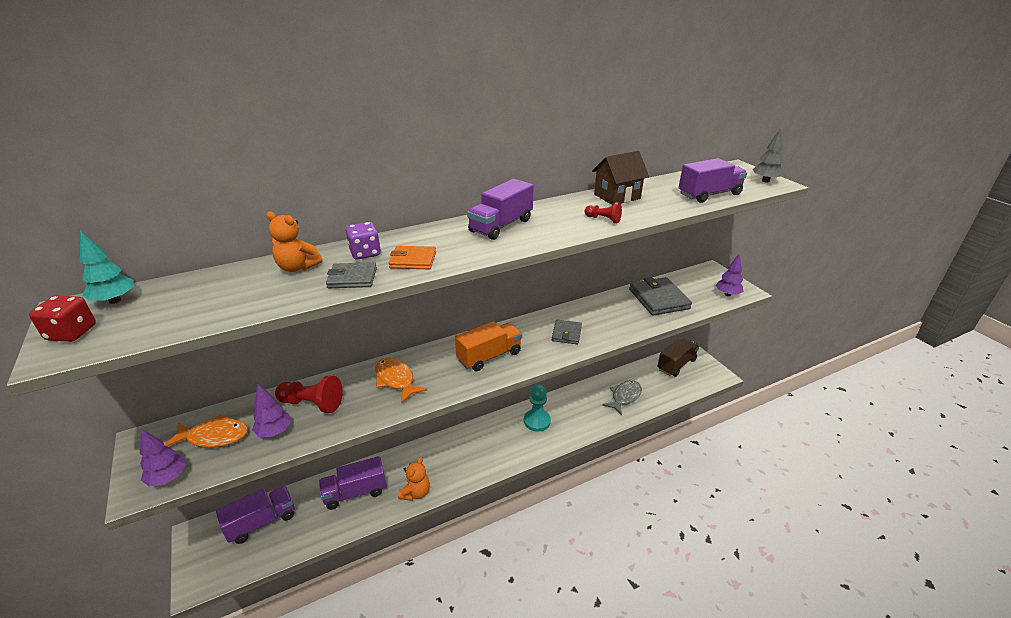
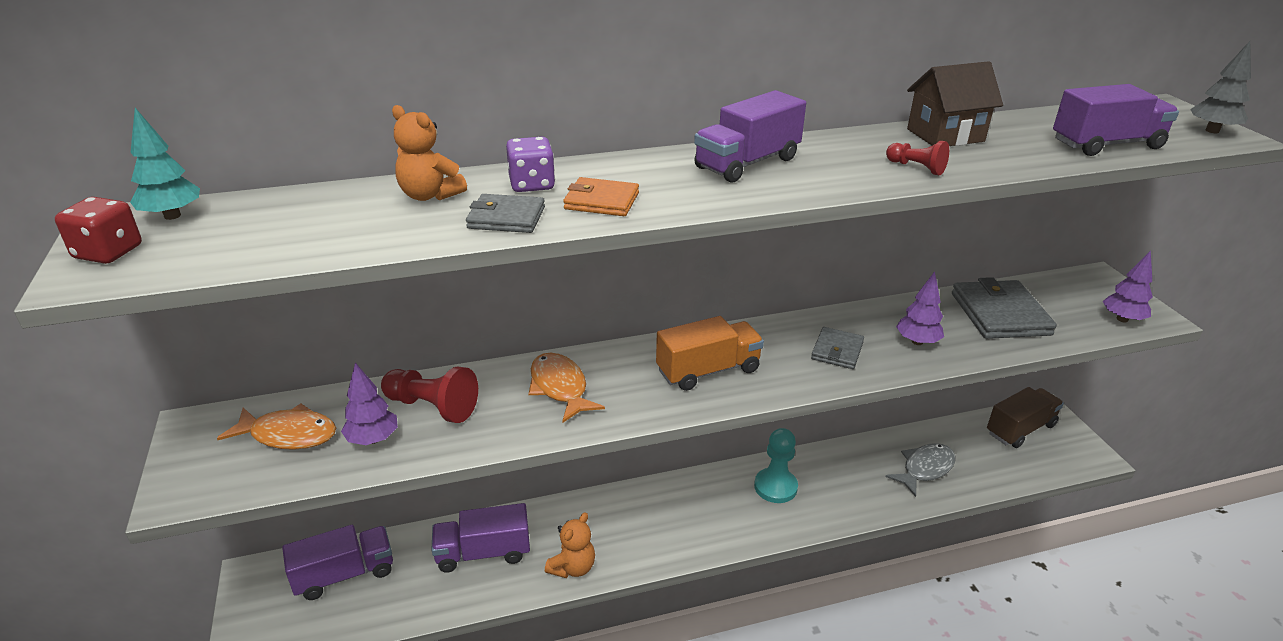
camera: 10 degrees right, 0 degrees up
(168, 478) = (218, 483): purple tree -> purple tree (917, 342)

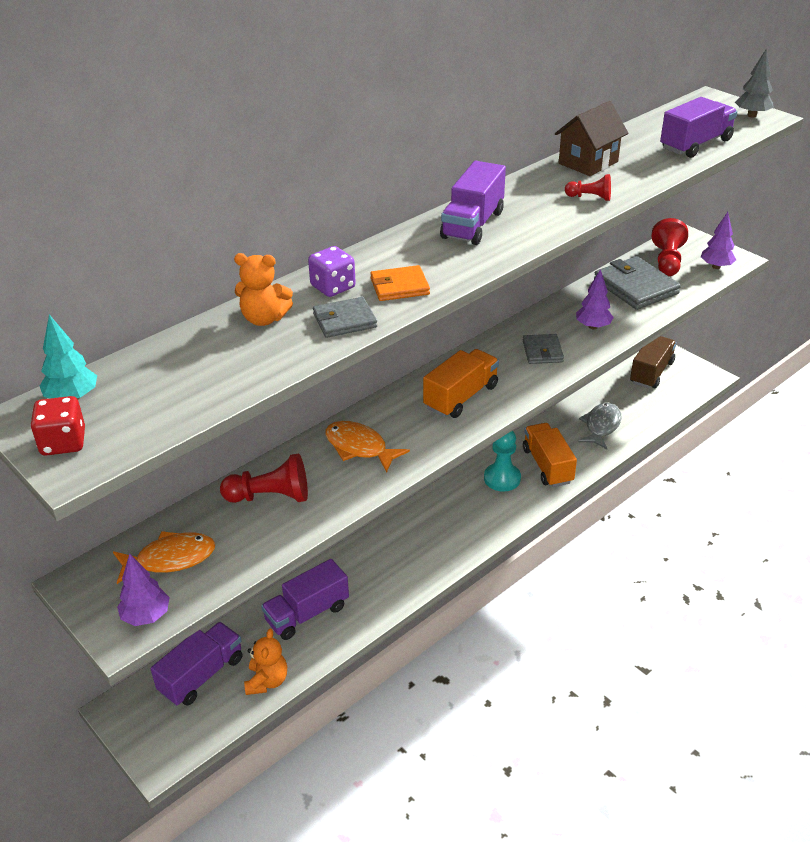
camera: 25 degrees left, 5 degrees up
(373, 439) = (245, 537): purple tree -> purple tree (146, 616)
(573, 567) = (387, 596): orange teddy bear -> orange teddy bear (267, 681)
(835, 491) = (547, 466): none -> orange truck
(1059, 297) = (667, 261): none -> red pawn

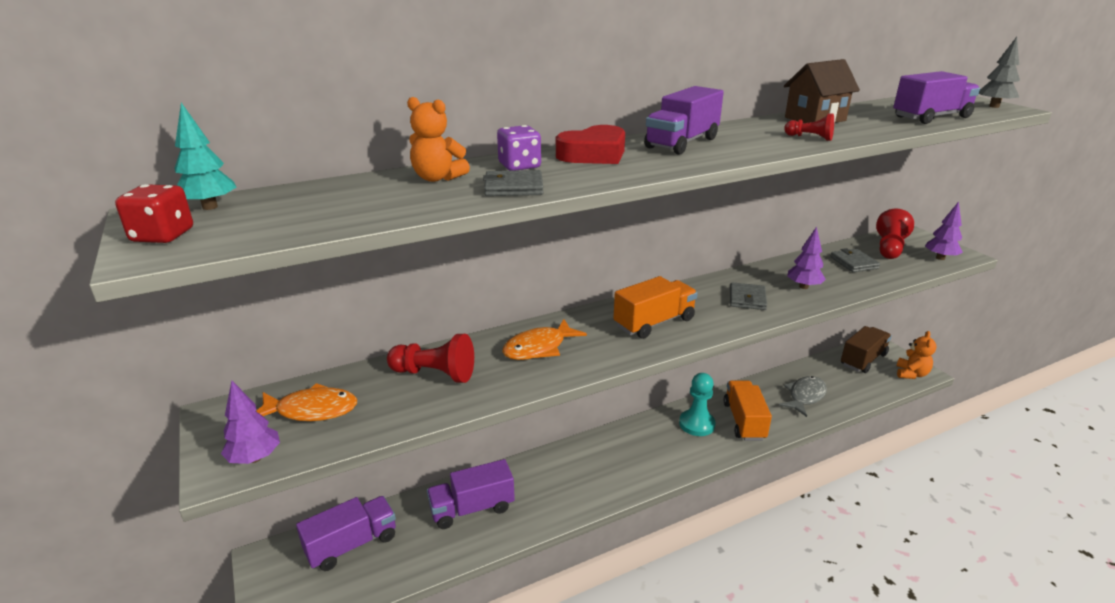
camera: 15 degrees right, 10 degrees down
(267, 681) = (407, 565): orange teddy bear -> orange teddy bear (911, 374)
(359, 447) = (539, 348): orange fish -> orange fish turned 90 degrees counterclockwise
(395, 257) = (593, 154): none -> red heart
(399, 286) = (585, 172): orange wallet -> none
(636, 287) = (854, 263): grey wallet -> grey wallet, size x0.57

